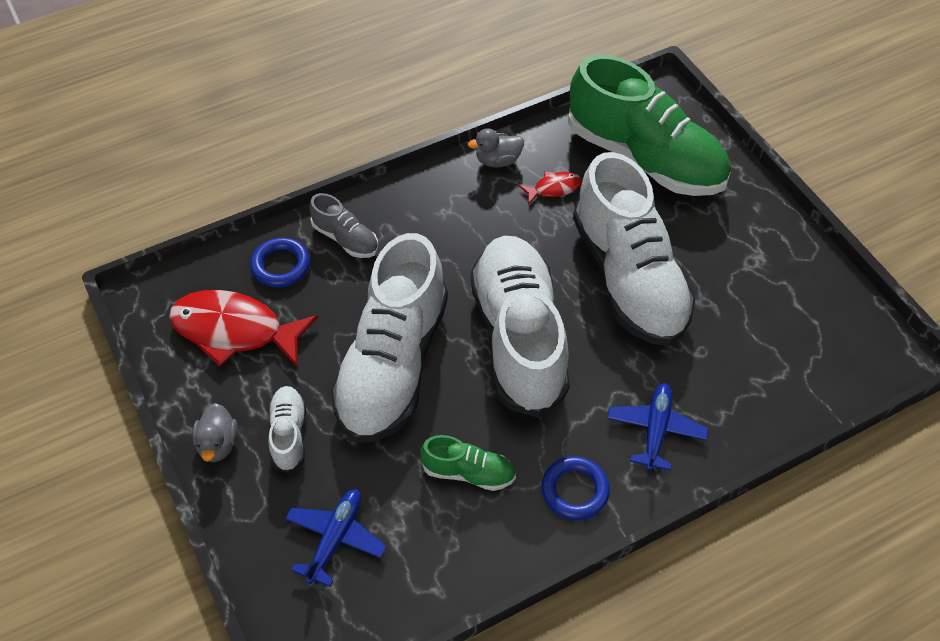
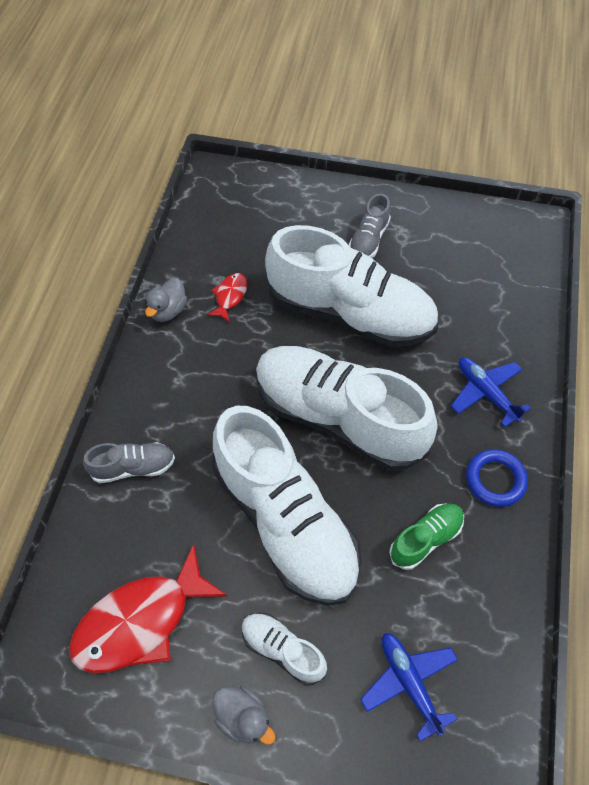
camera: 50 degrees left, 5 degrees up
(281, 266) = (111, 536): blue ring -> none
(645, 158) = (259, 226): green shoe -> none
(719, 240) = (368, 240): none -> grey shoe

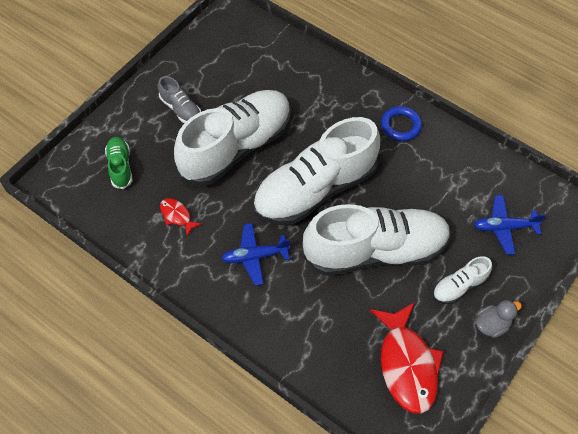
camera: 65 degrees left, 0 degrees up
(133, 467) = (289, 331): grey shoe -> none
(168, 311) = (165, 262): grey duck -> none
(425, 539) = (422, 179): green shoe -> green shoe (120, 167)
(486, 393) = (340, 101): blue plane -> blue plane (255, 256)

